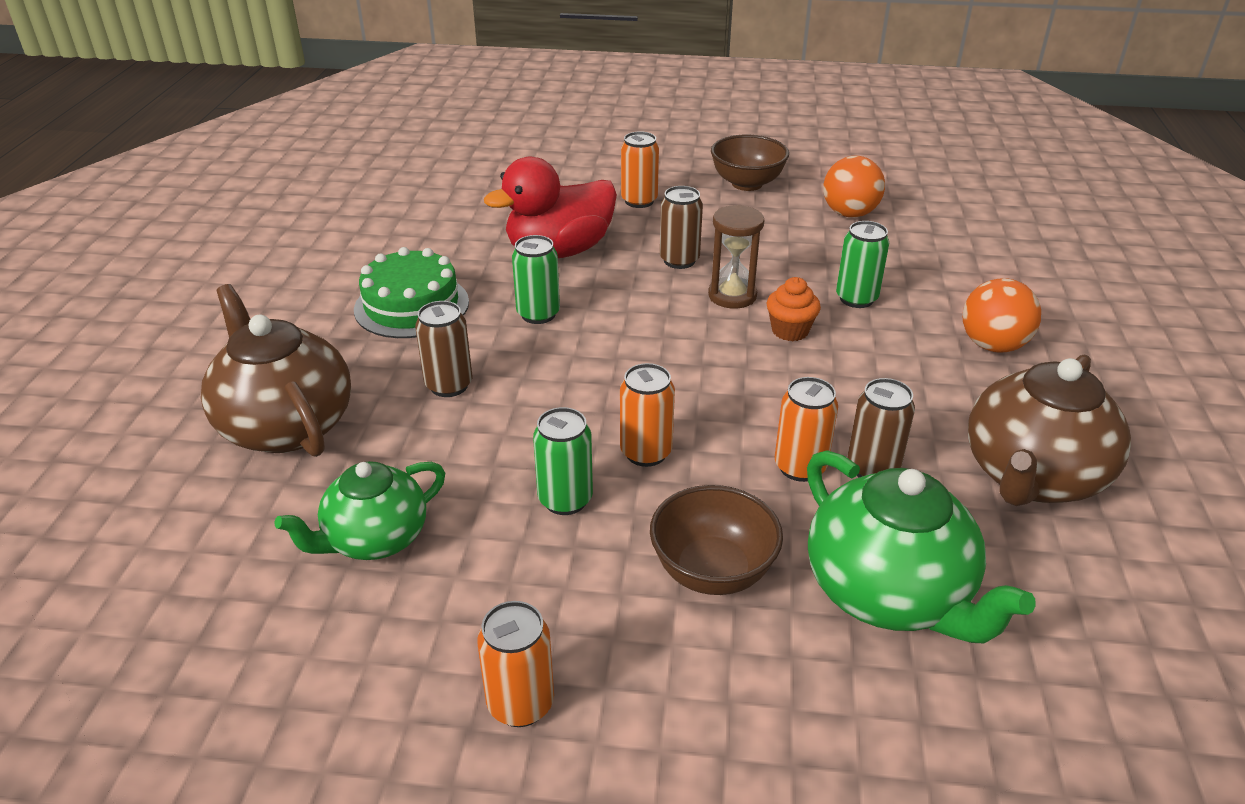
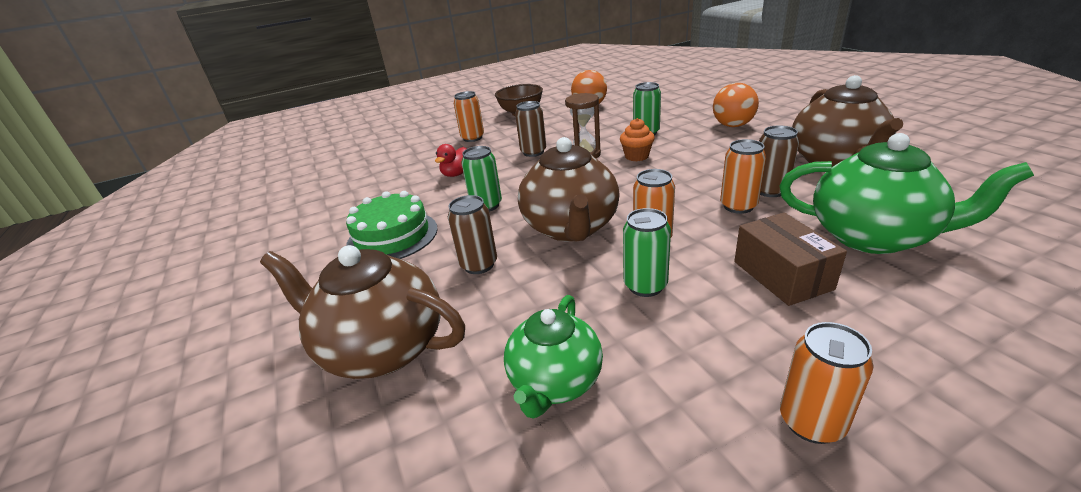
camera: 30 degrees left, 5 degrees down
(559, 251) = (456, 174): red duck -> red duck, size x0.48
(584, 391) = (571, 228): none -> brown teapot
(712, 571) = (782, 275): brown bowl -> brown box

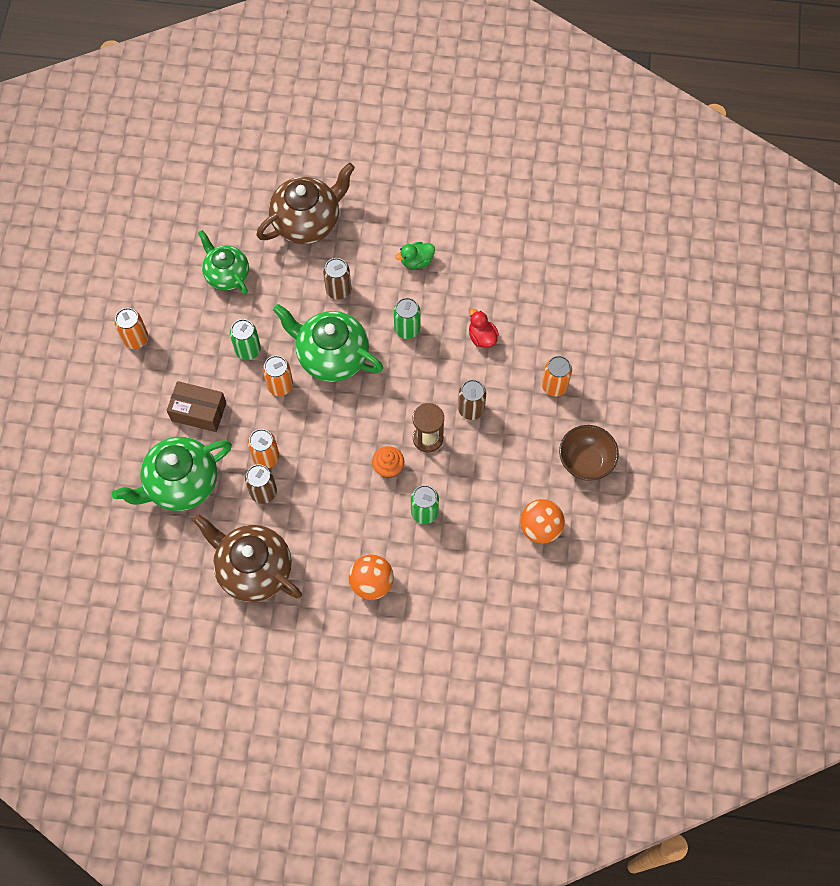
camera: 120 degrees right, 35 degrees up
(392, 236) = (416, 261): green cake -> green duck
(571, 228) = (331, 356): brown teapot -> green teapot

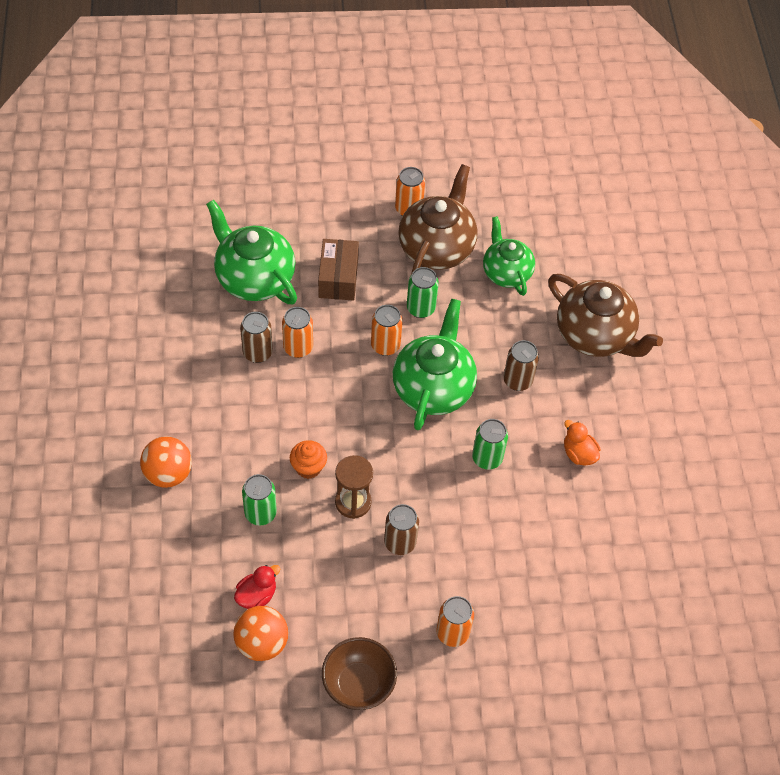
camera: 75 degrees right, 10 degrees down
(226, 274) = (506, 272): green teapot -> green teapot turned 60 degrees counterclockwise
(253, 569) = (169, 359): brown teapot -> brown teapot (437, 248)
(416, 261) = (578, 454): green duck -> orange duck
(482, 337) = (497, 540): red duck -> red duck (256, 595)

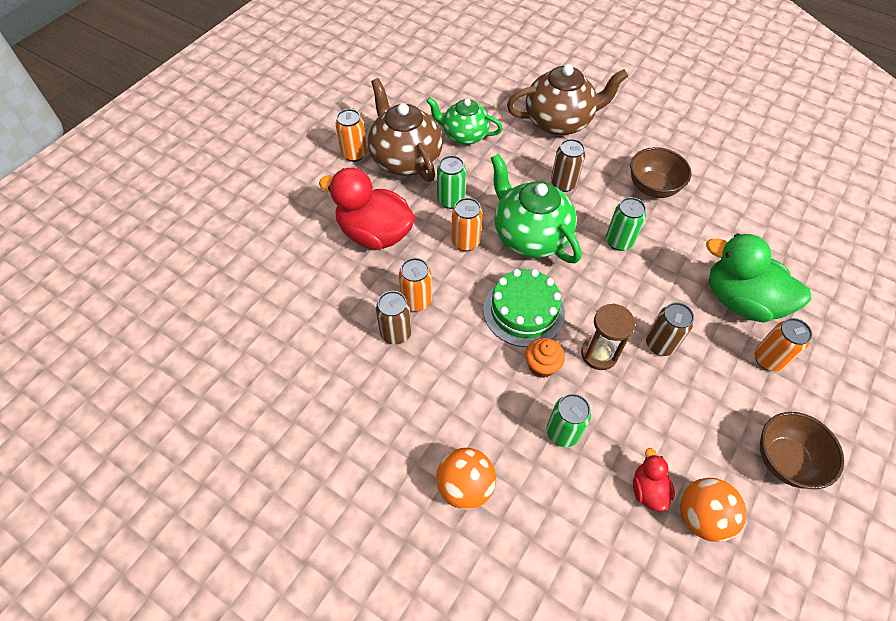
camera: 50 degrees left, 0 degrees up
(254, 278) = (319, 290): green teapot -> none
(338, 278) = (374, 233): brown box -> red duck
(351, 426) = (524, 311): none -> green cake
(501, 585) = (741, 300): none -> green duck
(578, 454) = (652, 188): orange duck -> brown bowl

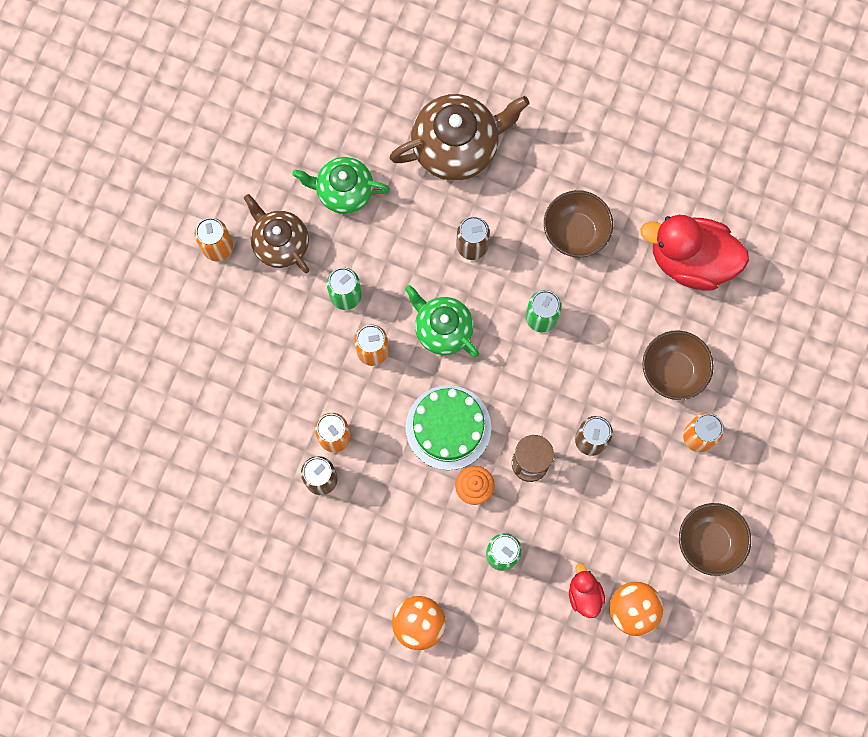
camera: 10 degrees left, 20 degrees up
(374, 233) = (270, 359): red duck -> red duck (691, 260)
(405, 159) = (280, 243): brown teapot -> brown teapot, size x0.66
(530, 236) = (442, 329): green teapot -> green teapot, size x0.66
(741, 300) = (673, 371): green duck -> brown bowl

